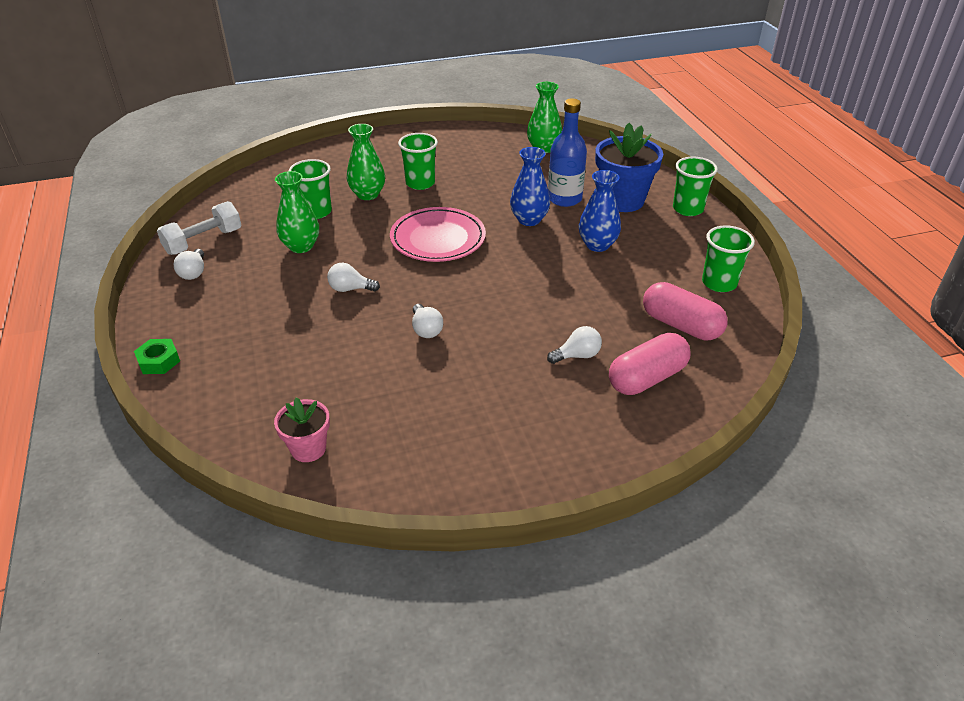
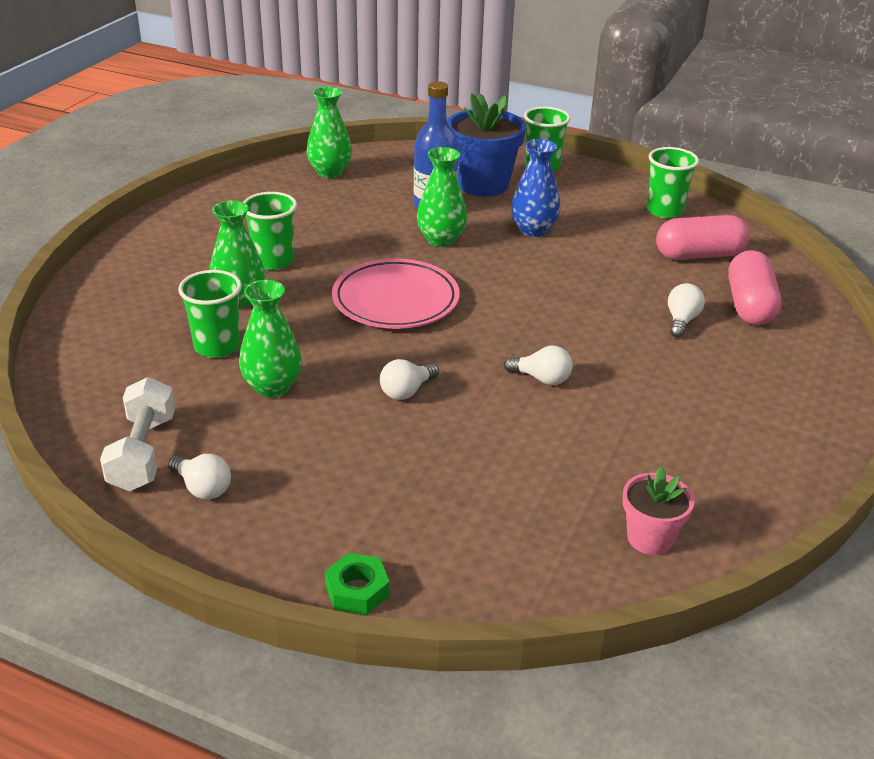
camera: 50 degrees left, 5 degrees down
(529, 220) = (441, 239): blue vase -> green vase

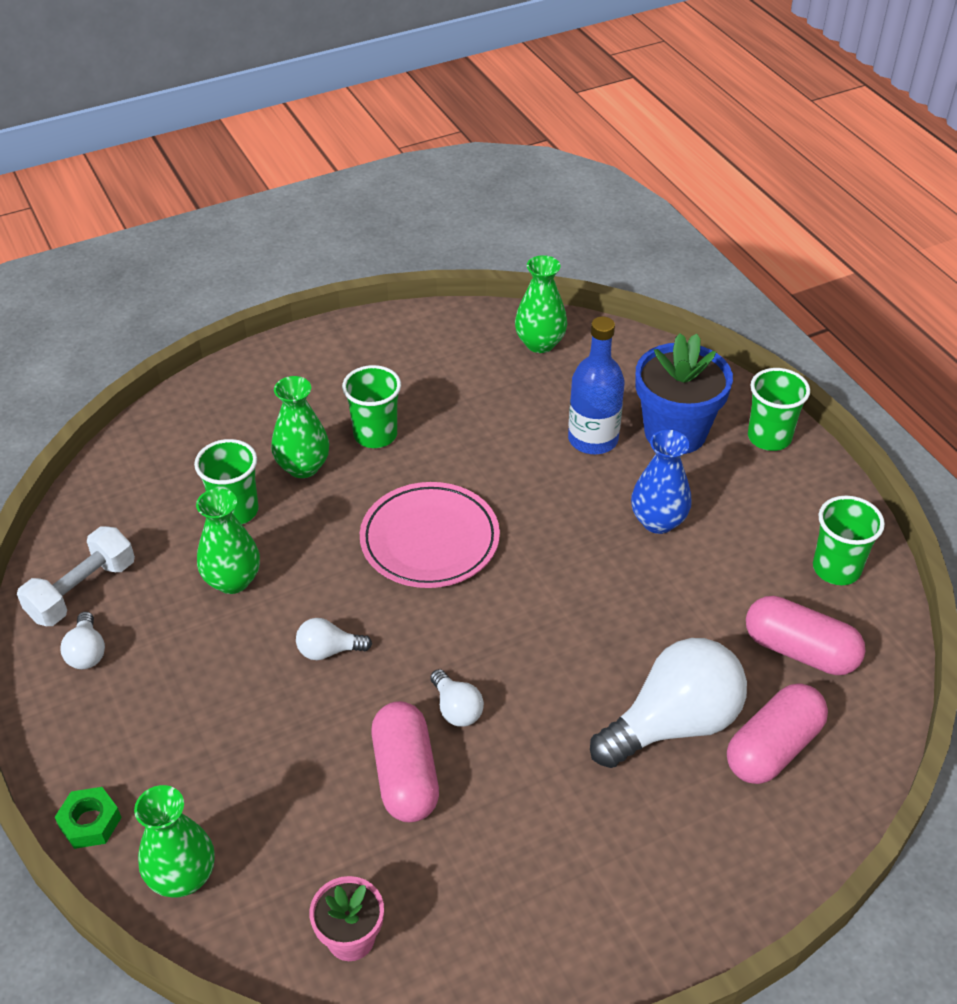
camera: 40 degrees right, 10 degrees up
(441, 239) = (551, 486): green vase -> green vase (182, 877)
(558, 430) = (405, 775): none -> pink capsule
(681, 321) = (673, 724): white light bulb -> white light bulb, size x2.18

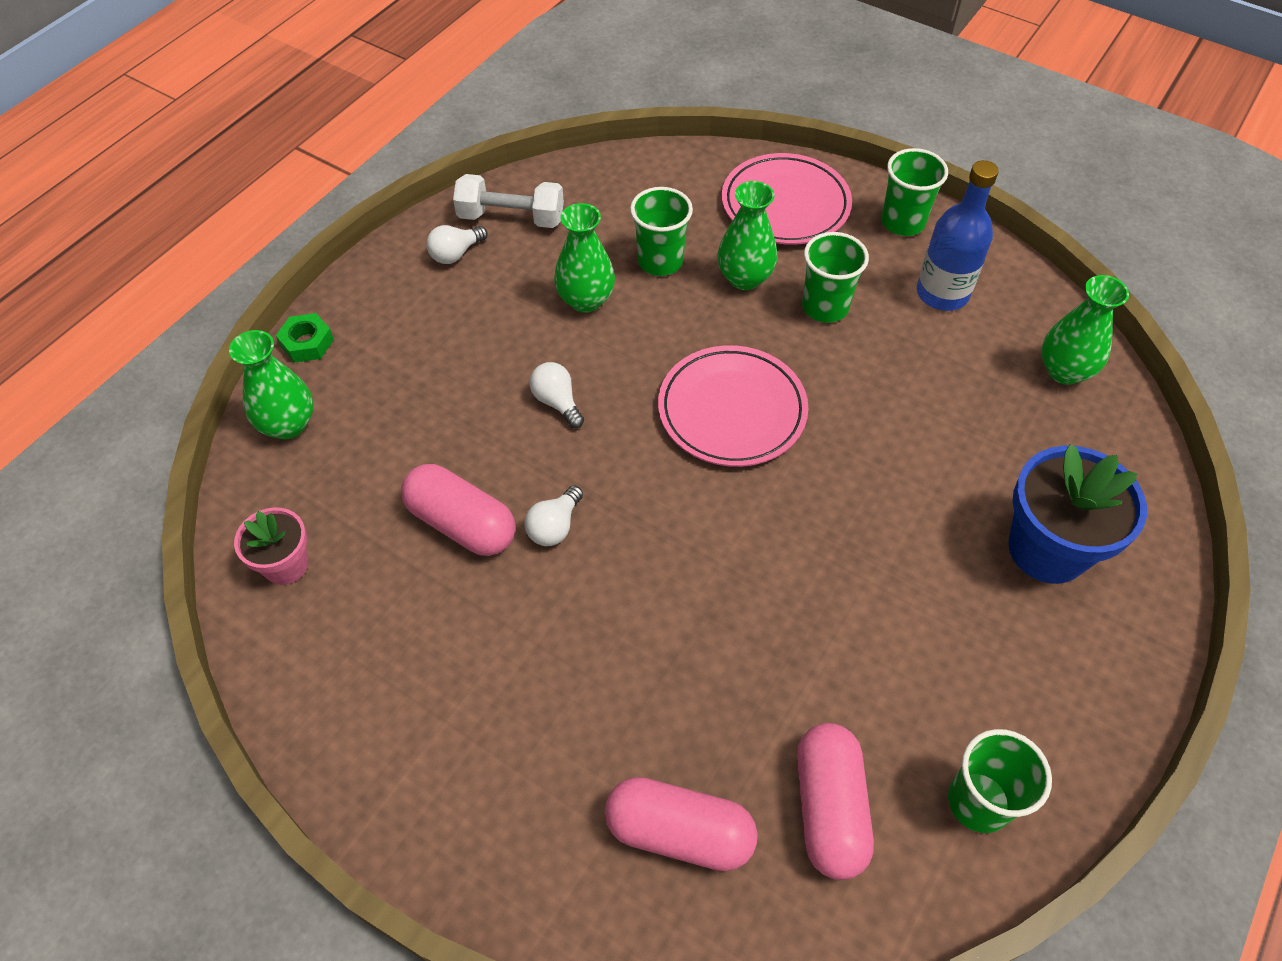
camera: 60 degrees right, 10 degrees up
(249, 404) = (785, 205): none -> pink plate
(405, 775) = (462, 523): pink capsule -> pink capsule turned 75 degrees clockwise
(593, 439) = (970, 479): blue bottle -> blue bottle (942, 293)
(658, 521) = (905, 589): blue vase -> none
(673, 724) = (650, 720): white light bulb -> none
(769, 437) = (1124, 646): green cup -> green cup (902, 222)

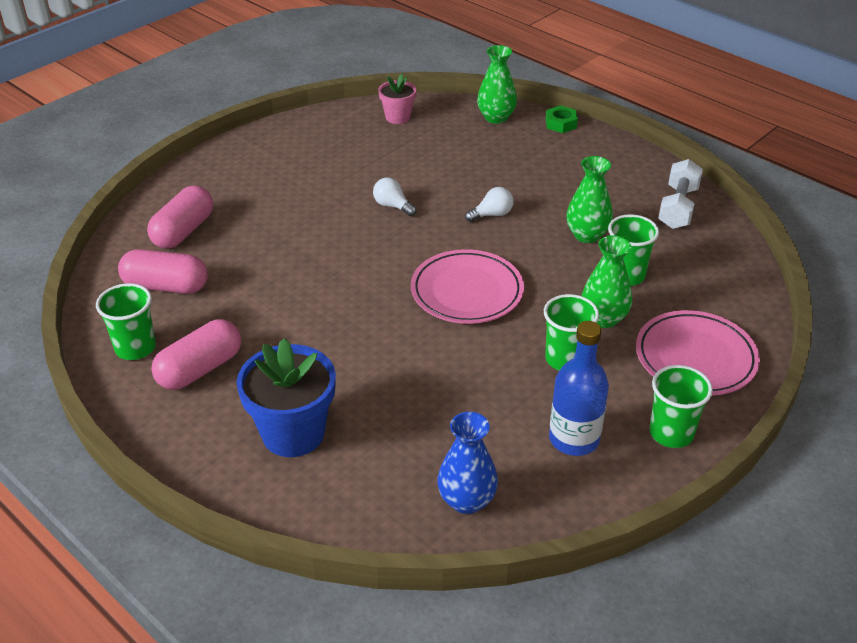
camera: 100 degrees right, 15 degrees down
(456, 254) = (639, 181): white light bulb -> none
(462, 523) = (406, 173): pink capsule -> pink capsule (200, 369)
(1064, 371) = (466, 500): green vase -> blue vase

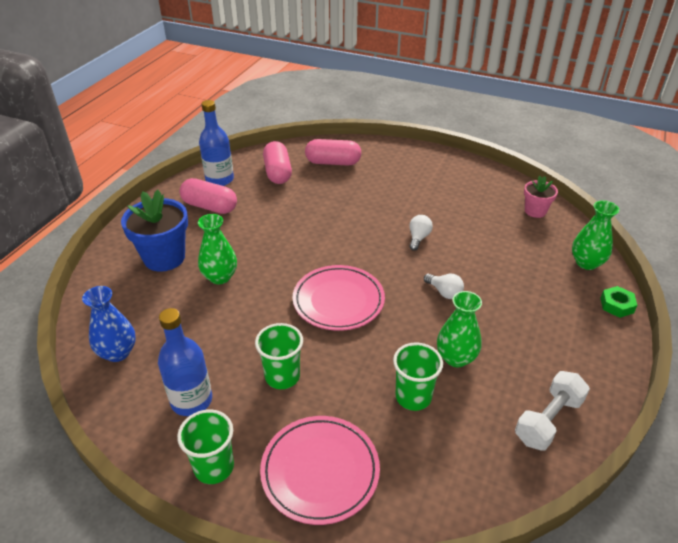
camera: 70 degrees right, 0 degrees up
(135, 348) = (219, 179): green cup -> blue bottle
(603, 318) = (345, 392): green vase -> green vase (220, 277)
(678, 208) = (548, 420): white dumbbell -> white dumbbell turned 45 degrees counterclockwise

